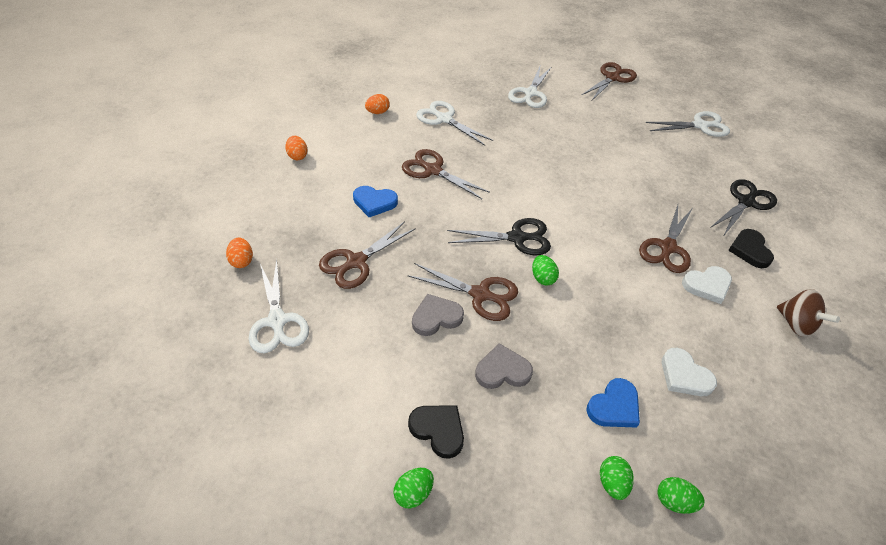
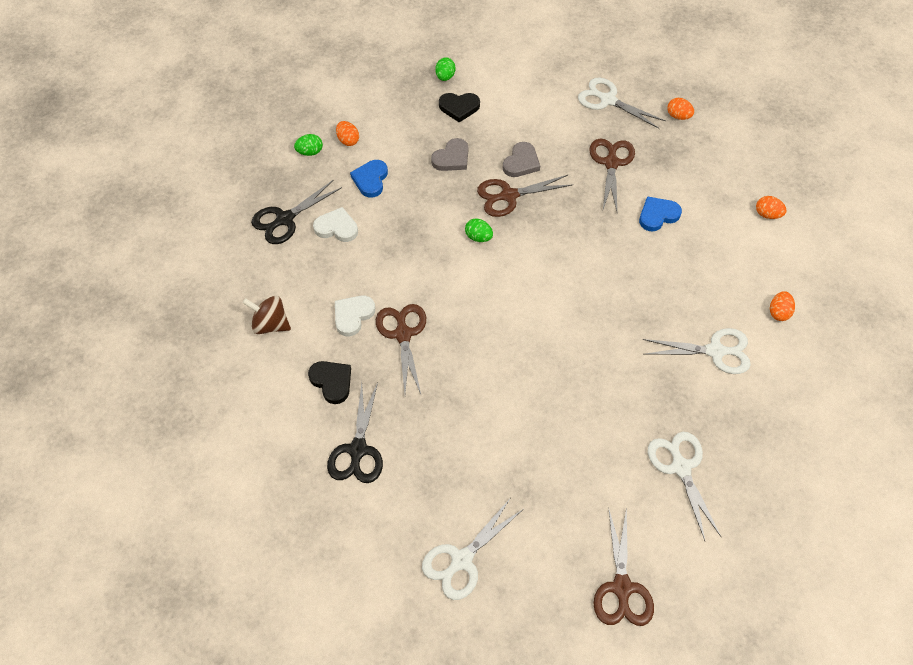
camera: 145 degrees right, 10 degrees up
(433, 170) = (653, 279): brown scissors -> none
(516, 238) = (525, 259): black scissors -> black scissors (285, 219)
(612, 483) = (348, 140): green egg -> orange egg

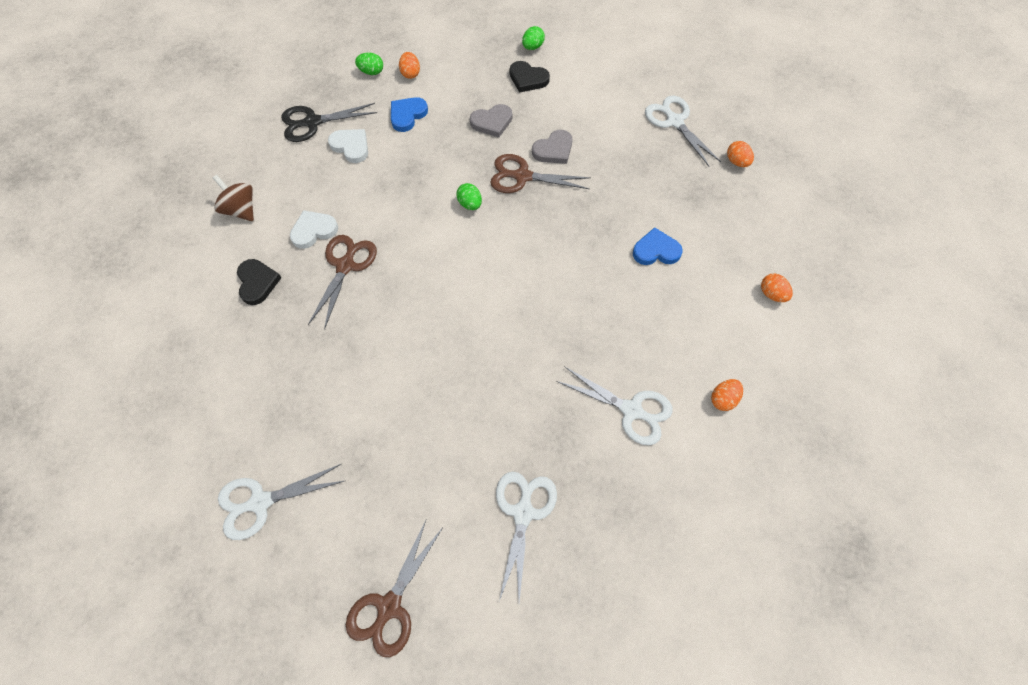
camera: 25 degrees right, 5 degrees up
(358, 450) = (239, 354): black scissors -> none
(611, 163) = (640, 182): brown scissors -> none

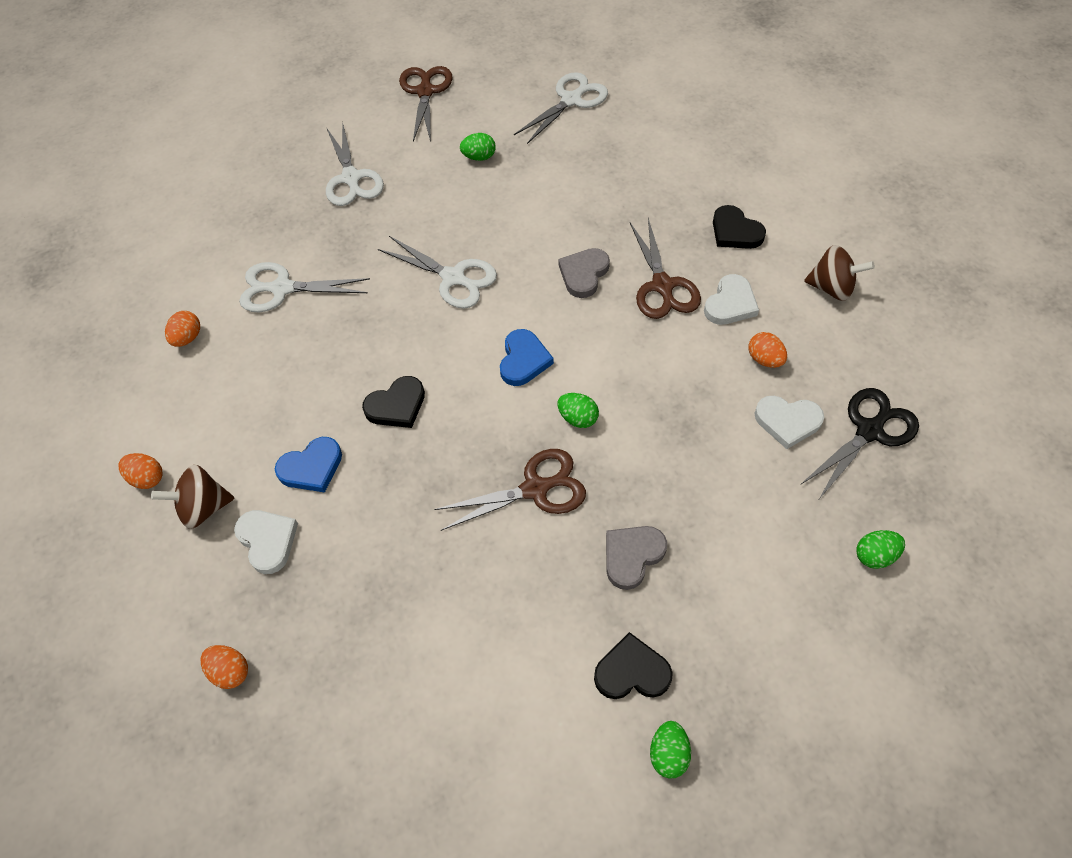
camera: 155 degrees right, 5 degrees down
(393, 473) = (479, 157): none -> green egg
(407, 115) = (758, 506): blue heart -> blue heart (523, 360)
(410, 73) = (817, 584): orange egg -> orange egg (764, 359)
(553, 150) = (516, 553): grey heart -> grey heart (583, 274)
(582, 266) = (396, 406): none -> black heart
(674, 122) = (352, 705): white scissors -> white scissors (453, 278)
(698, 218) = (268, 541): none -> white heart
(735, 257) = (203, 507): none -> brown spinning top

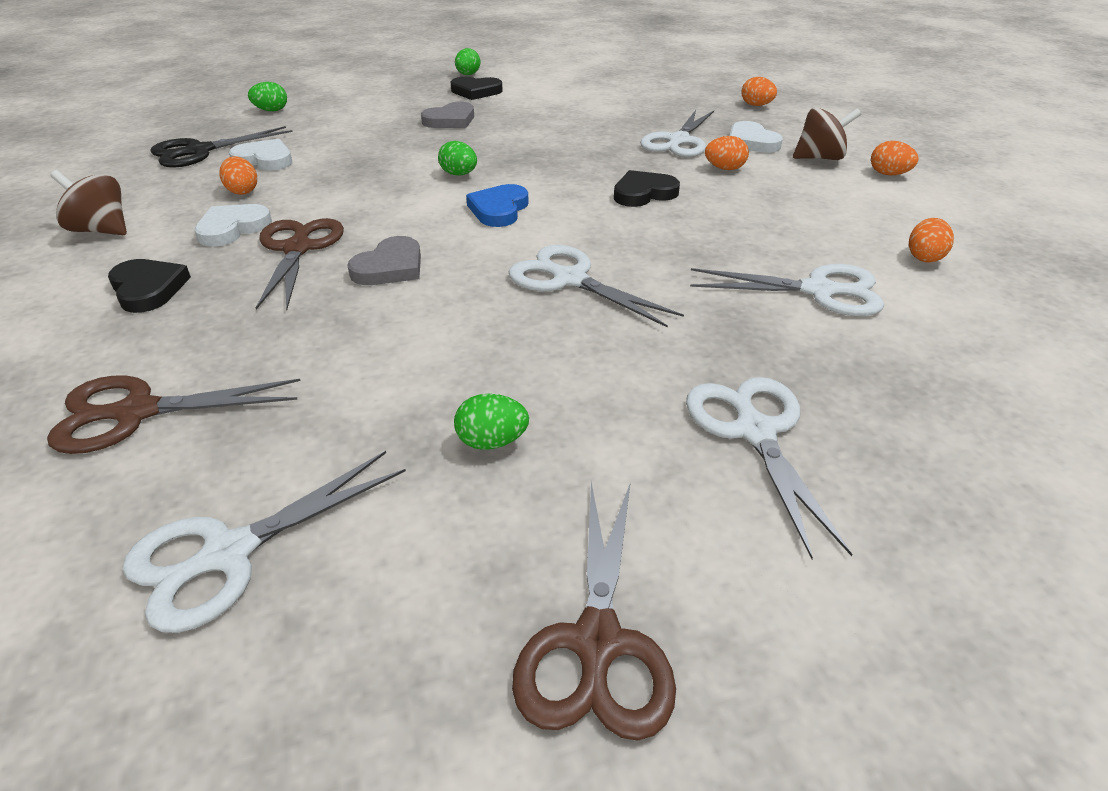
camera: 175 degrees left, 20 degrees down
(311, 467) = (724, 168): blue heart -> orange egg
(351, 532) = (678, 141): none -> white scissors
(535, 489) = (515, 147): brown scissors -> brown scissors (137, 412)

